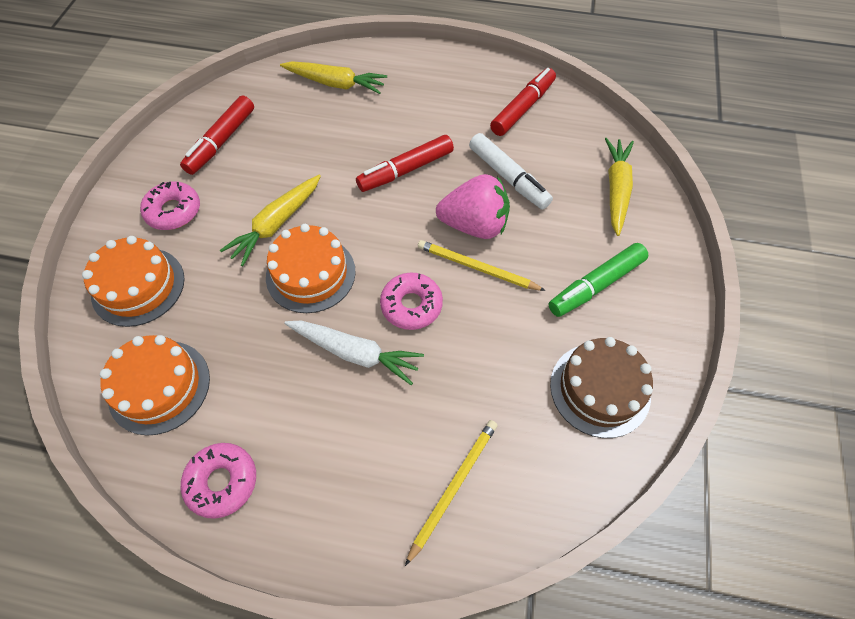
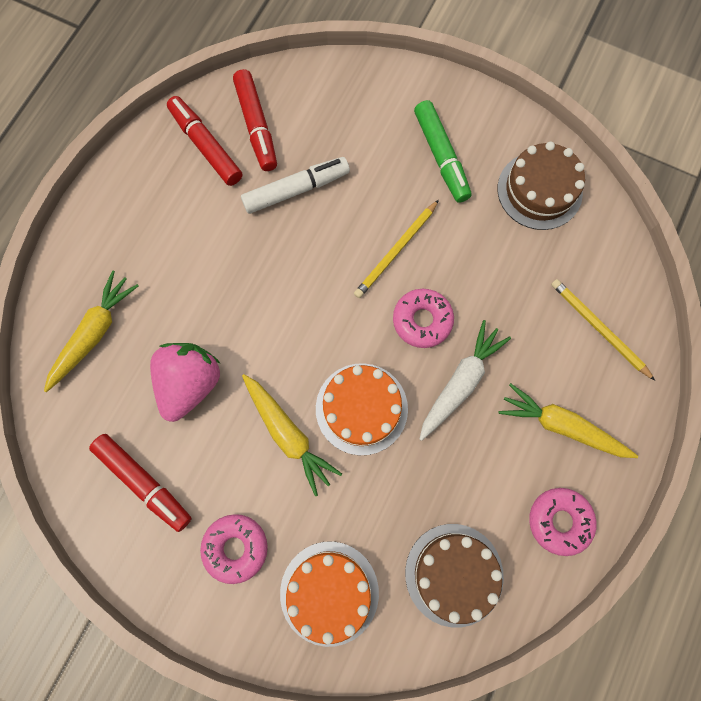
camera: 75 degrees left, 15 degrees up
(159, 386) = (454, 574): orange cake -> brown cake
(405, 170) = (255, 286): red marker -> red marker (256, 126)
(474, 225) = (346, 239): pink strawberry -> pink strawberry (190, 383)
(616, 190) = (341, 100): yellow carrot -> yellow carrot (562, 426)

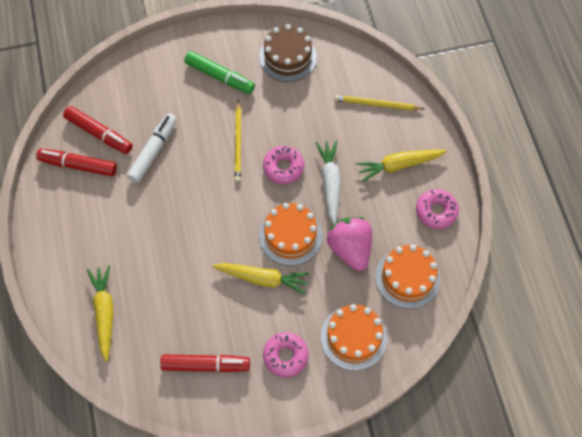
camera: 40 degrees left, 10 degrees down
(190, 383) = (185, 295): pink strawberry -> pink strawberry (350, 249)
(454, 574) = (407, 277): brown cake -> orange cake

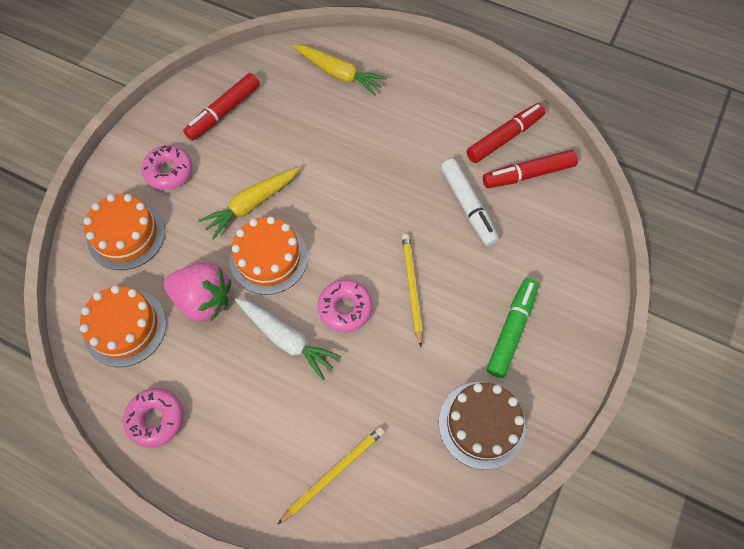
camera: 130 degrees right, 0 degrees up
(220, 76) = (511, 330): green marker -> green marker turned 135 degrees clockwise
(238, 143) = (412, 287): yellow pencil -> yellow pencil turned 45 degrees clockwise
(399, 165) = (240, 428): yellow carrot -> none

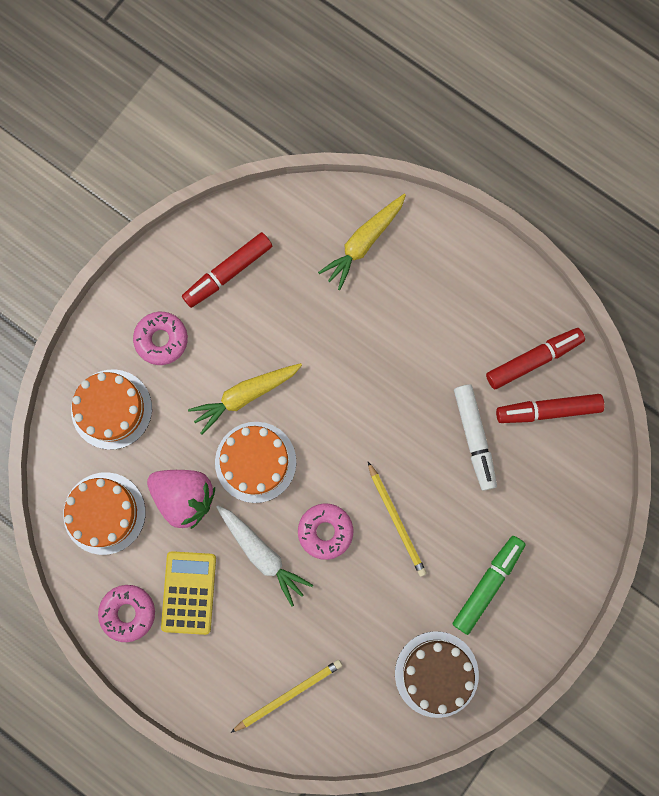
camera: 10 degrees right, 15 degrees up
(217, 388) = (189, 592): none -> yellow calculator
(339, 74) = (363, 243): yellow carrot -> yellow carrot turned 90 degrees clockwise
(412, 287) = (396, 520): yellow pencil -> yellow pencil turned 150 degrees clockwise

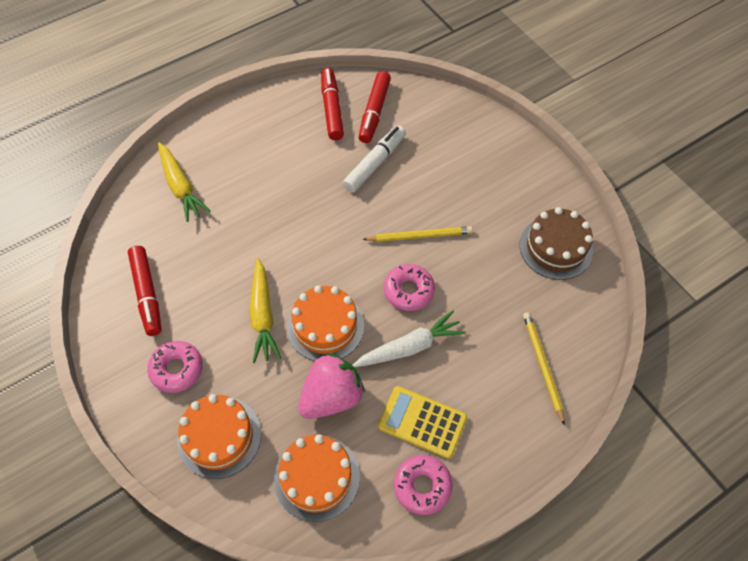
camera: 70 degrees left, 20 degrees down
(474, 438) = (375, 163): white marker -> white marker turned 60 degrees counterclockwise
(487, 584) = (494, 190): green marker -> none

